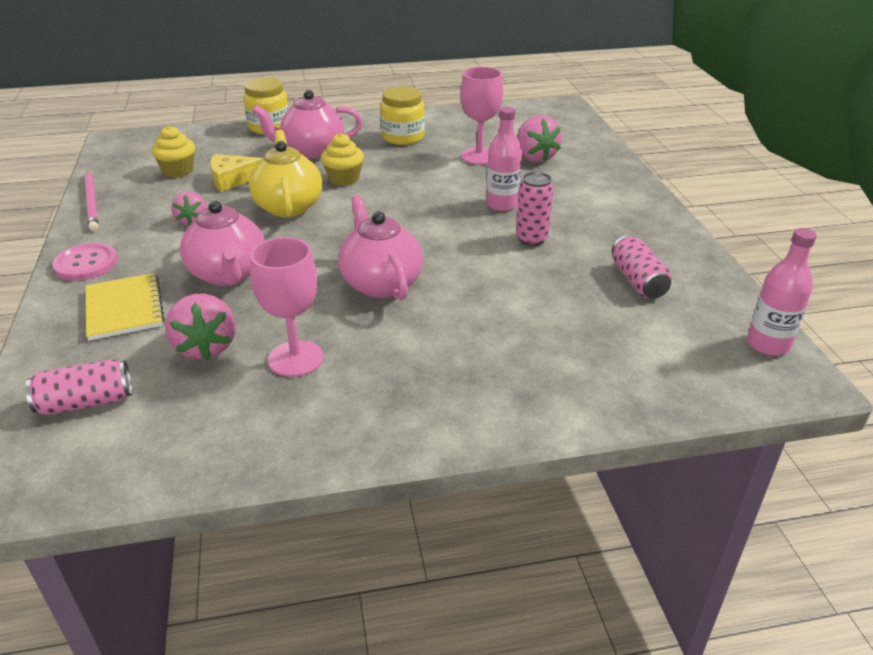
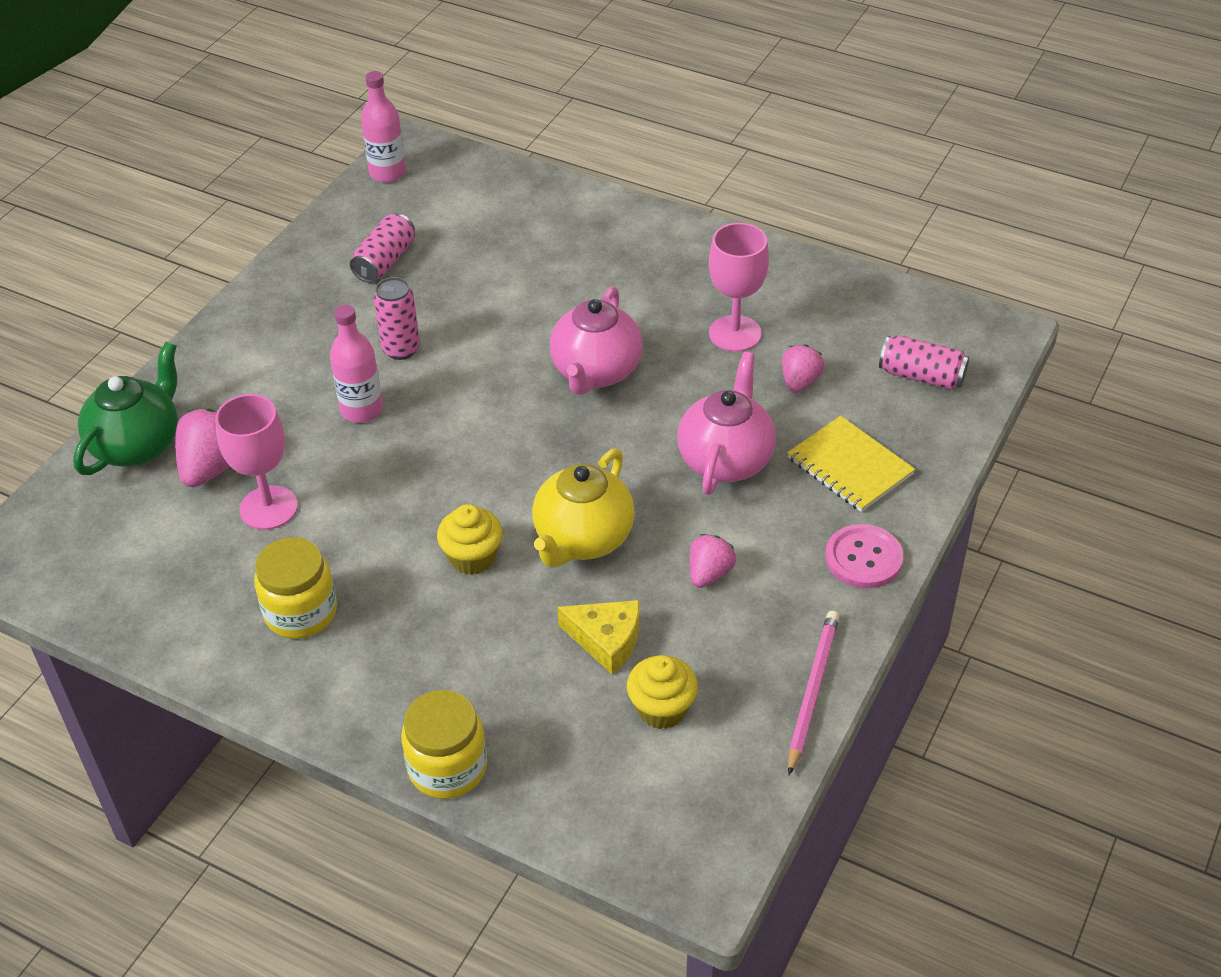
camera: 140 degrees left, 10 degrees up
(124, 308) = (850, 466): yellow notebook -> yellow notebook turned 60 degrees counterclockwise
(206, 347) = (799, 382): pink strawberry -> pink strawberry, size x0.65
(312, 151) = (449, 651): pink teapot -> none
(587, 150) = (138, 445): none -> green teapot

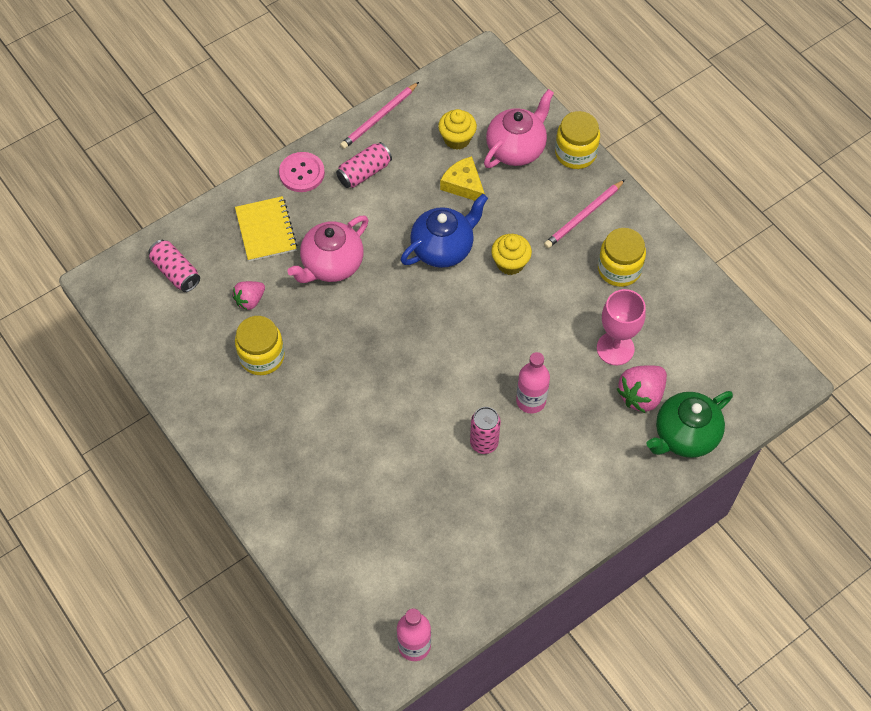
camera: 155 degrees left, 15 degrees up
(385, 261) = (459, 538): pink can -> pink can (364, 172)
(389, 669) = (584, 216): none -> pink pencil
(583, 539) = (443, 248): yellow teapot -> blue teapot
(596, 372) = (368, 364): pink teapot -> pink teapot (516, 149)
(709, 574) = (388, 199): pink strawberry -> none
(735, 333) = (262, 356): pink goblet -> yellow jar

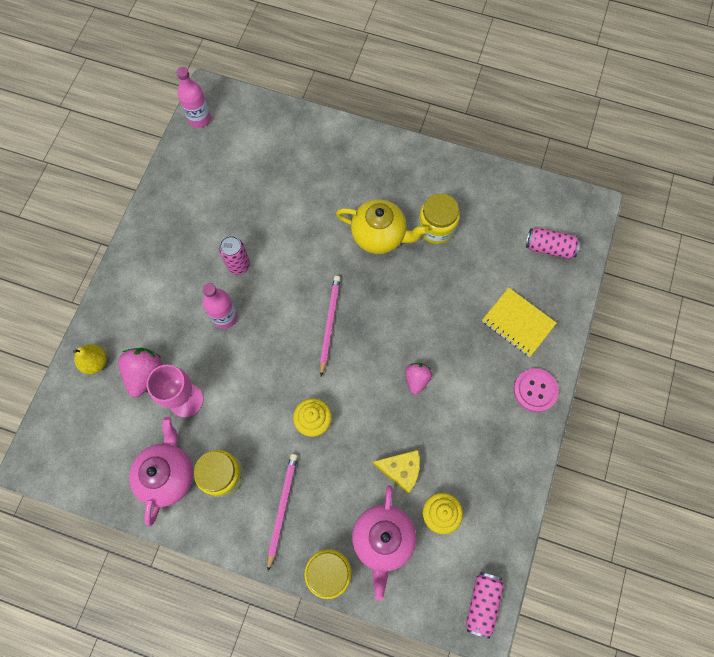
camera: 145 degrees right, 10 degrees up
(250, 300) = (480, 261): pink strawberry -> pink strawberry (417, 379)
(322, 383) = (380, 236): none -> yellow teapot
(331, 265) = (446, 327): pink teapot -> pink teapot (168, 475)
(364, 172) = (488, 425): pink can -> pink can (482, 603)
(379, 117) = (520, 489): pink pencil -> pink pencil (329, 324)
(443, 248) = (374, 398): blue teapot -> none
(684, 436) = (95, 362): green teapot -> yellow pear

